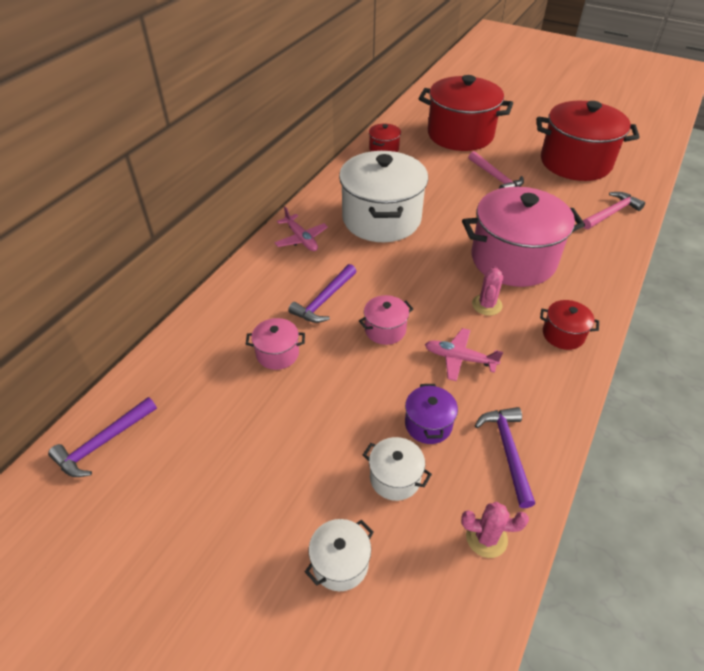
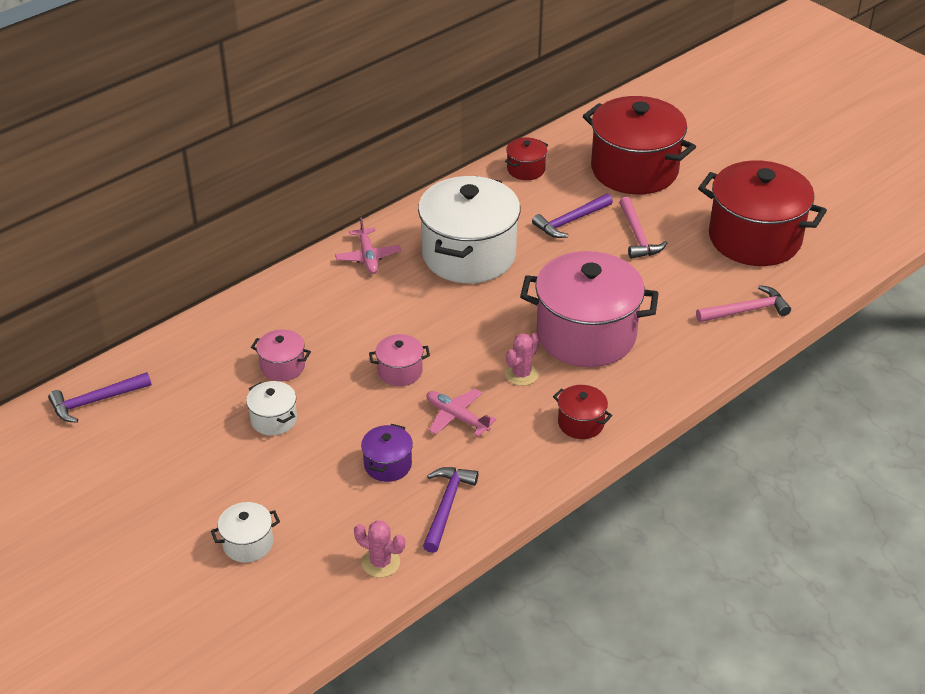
camera: 20 degrees right, 5 degrees down
(324, 300) = (355, 327): purple hammer -> purple hammer (570, 221)
(395, 478) = (330, 497): white pot -> white pot (274, 419)

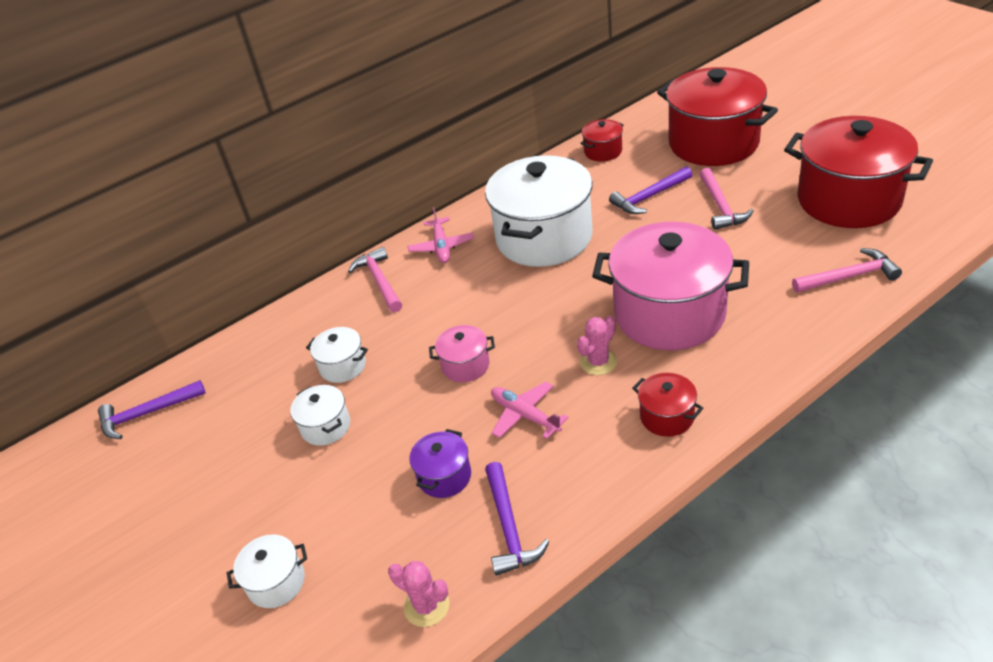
camera: 10 degrees right, 0 degrees up
(282, 366) = (343, 366): pink pot -> white pot
(309, 287) = (380, 281): none -> pink hammer
(447, 506) = (509, 527): purple hammer -> purple hammer turned 150 degrees clockwise

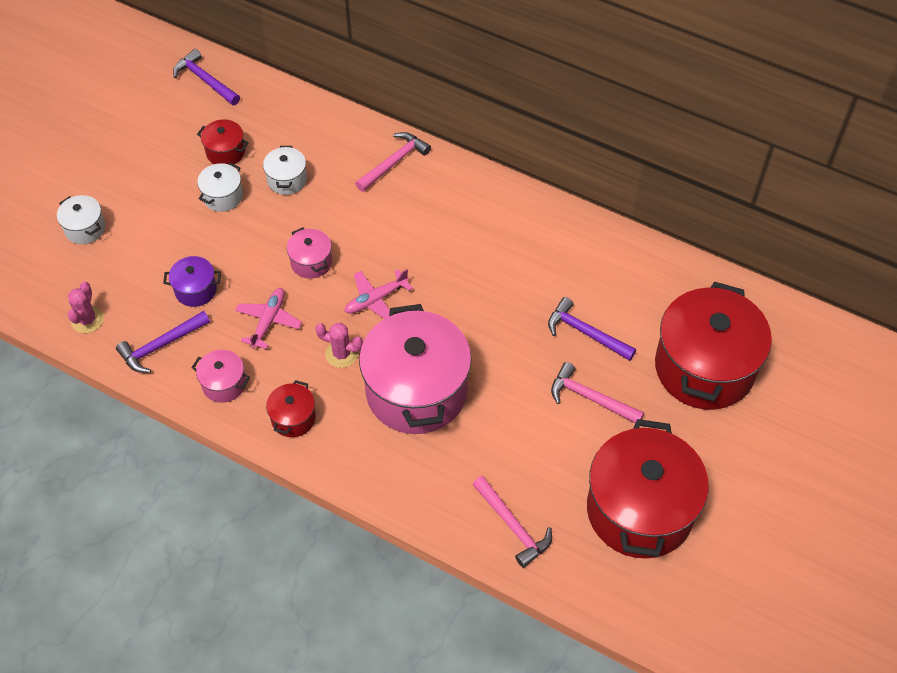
camera: 60 degrees right, 15 degrees up
(441, 246) = (454, 189): pink plane -> pink plane (376, 299)
(544, 238) = (493, 264): white pot -> none
(594, 472) = (224, 384): none -> pink pot
(603, 151) = (652, 271): red pot -> red pot (225, 152)
(720, 206) = (590, 398): pink hammer -> pink hammer turned 60 degrees clockwise

